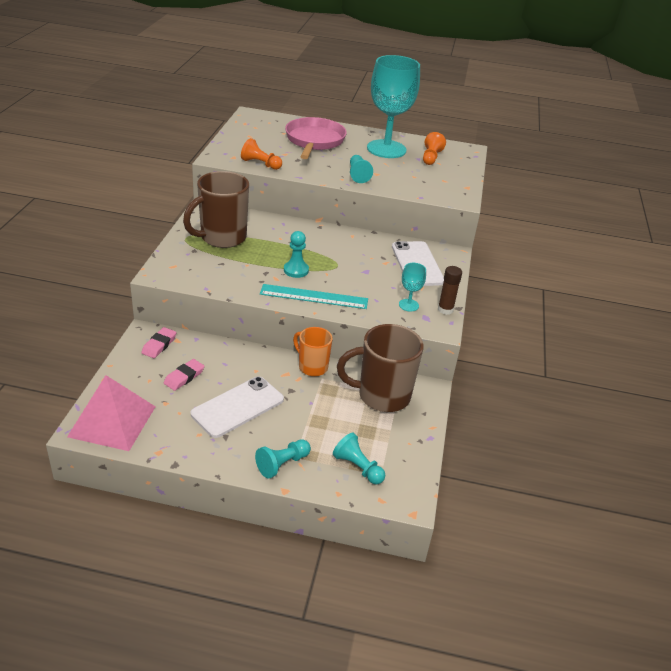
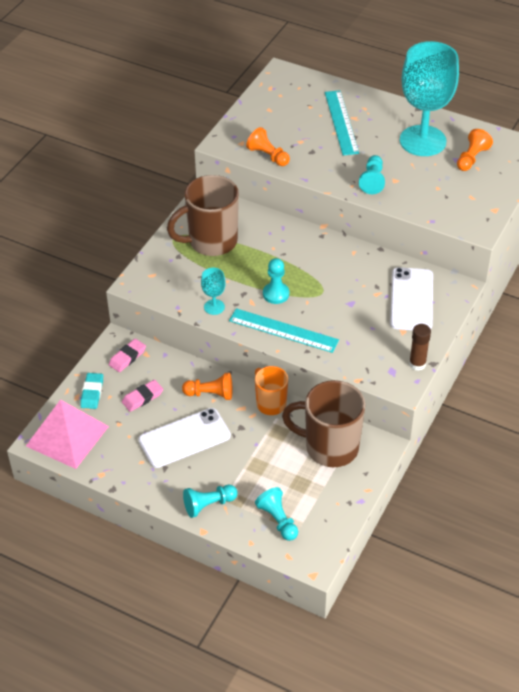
camera: 20 degrees right, 10 degrees up
(130, 379) = (92, 393): none -> turquoise eraser
(251, 366) = (210, 394): none -> orange pawn
(314, 141) = (341, 122): pink pan -> turquoise ruler
(408, 305) = (380, 353): turquoise goblet -> turquoise goblet (214, 307)

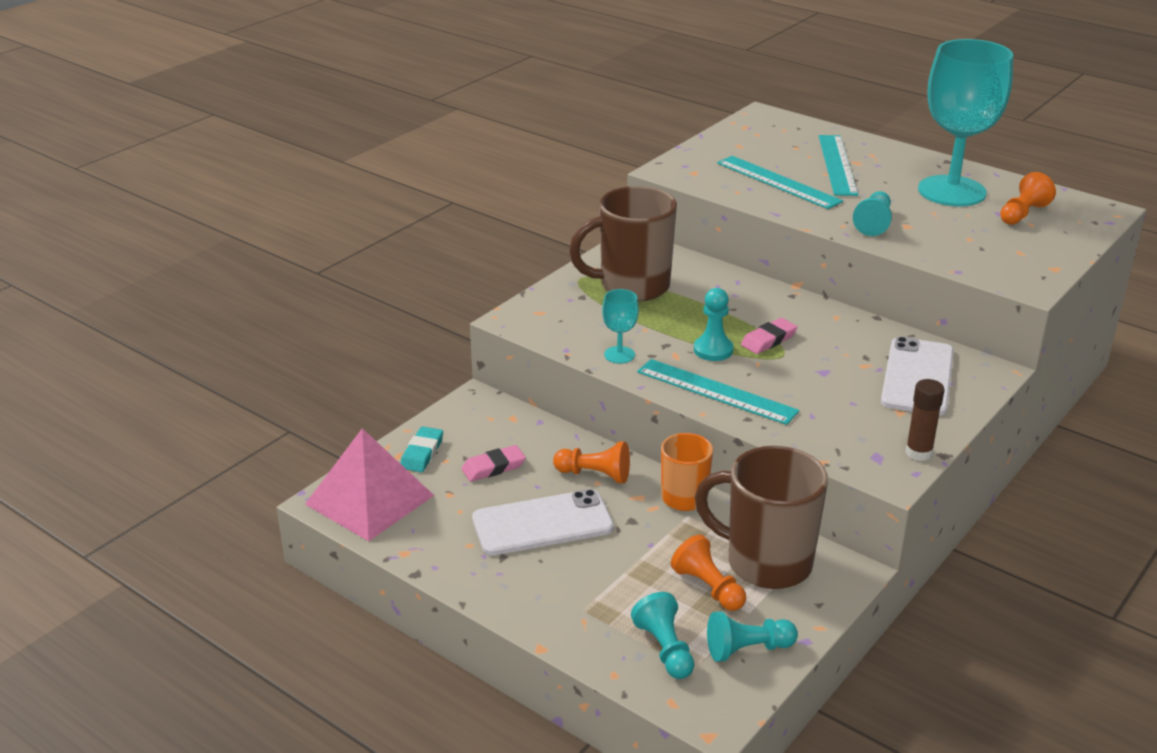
camera: 10 degrees right, 15 degrees down
(127, 357) = (485, 419): pink eraser -> pink eraser (768, 340)
(208, 505) = (558, 613): turquoise pawn -> turquoise pawn (747, 649)
(268, 156) = (728, 187): orange pawn -> orange pawn (708, 587)
(302, 146) = (778, 182): none -> turquoise ruler

